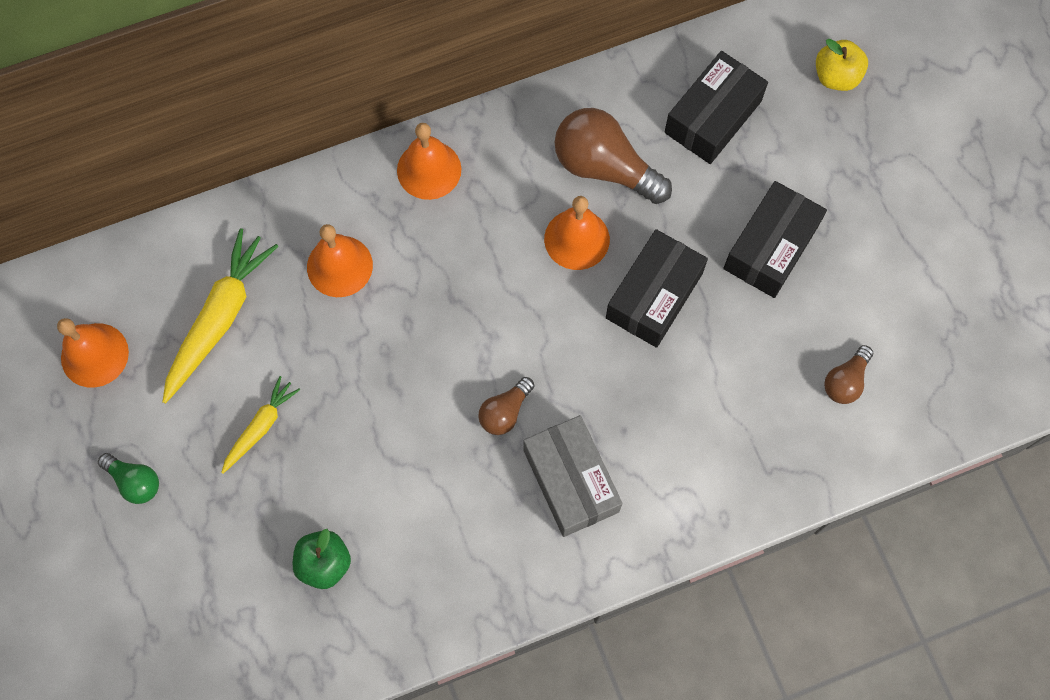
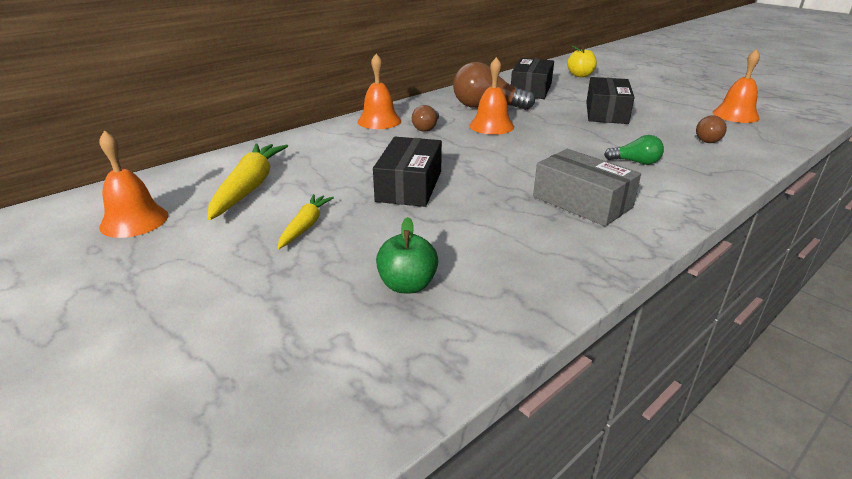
camera: 20 degrees left, 40 degrees down
(135, 481) = (184, 278): green light bulb -> green light bulb (635, 162)
(339, 266) = (337, 156): orange bell -> orange bell (735, 115)
(505, 412) = (503, 185): brown light bulb -> brown light bulb (426, 128)
(654, 295) = (558, 133): black box -> black box (409, 186)

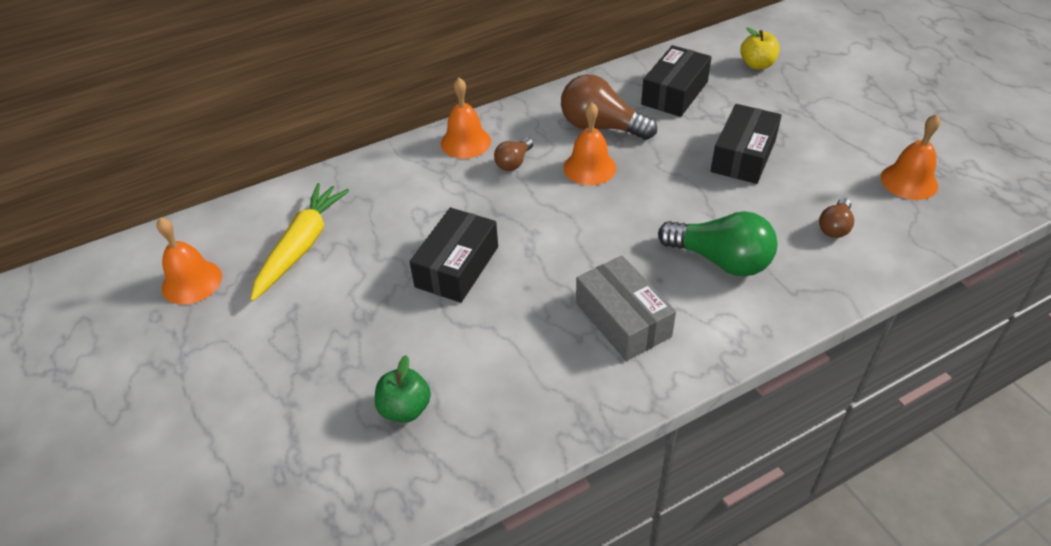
camera: 15 degrees right, 15 degrees up
(305, 226) = (339, 314): yellow carrot -> none
(635, 162) = (721, 260): green light bulb -> green light bulb, size x1.88

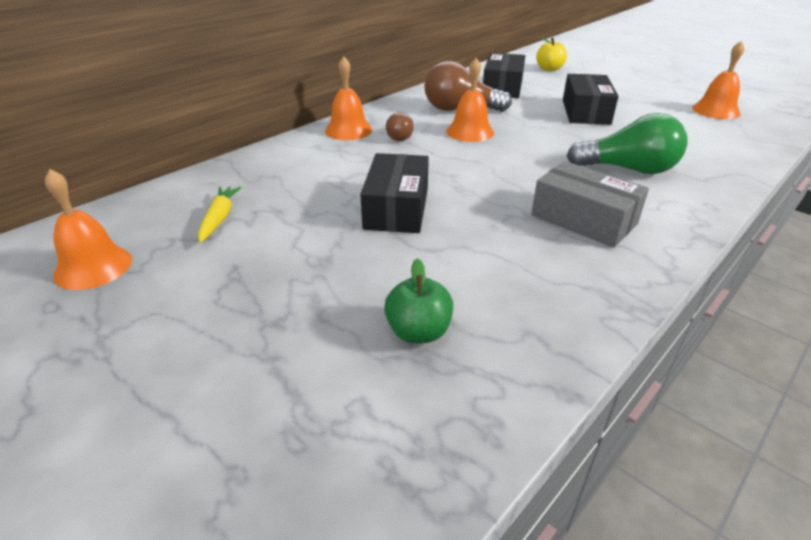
camera: 20 degrees left, 10 degrees down
(301, 246) = (219, 218): yellow carrot -> yellow carrot, size x0.57
(835, 227) = (693, 139): brown light bulb -> none

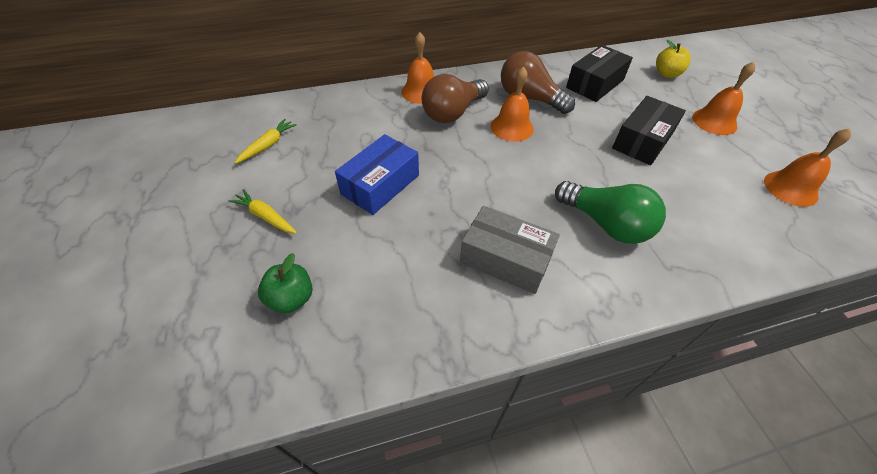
camera: 30 degrees right, 15 degrees up
(93, 267) = (176, 156): orange bell -> orange bell (714, 121)
(296, 277) = (266, 217): none -> yellow carrot
(396, 208) = (380, 184): black box -> blue box
(401, 137) = (453, 113): brown light bulb -> brown light bulb, size x1.88
(583, 219) = (505, 259): grey box -> grey box turned 45 degrees counterclockwise

